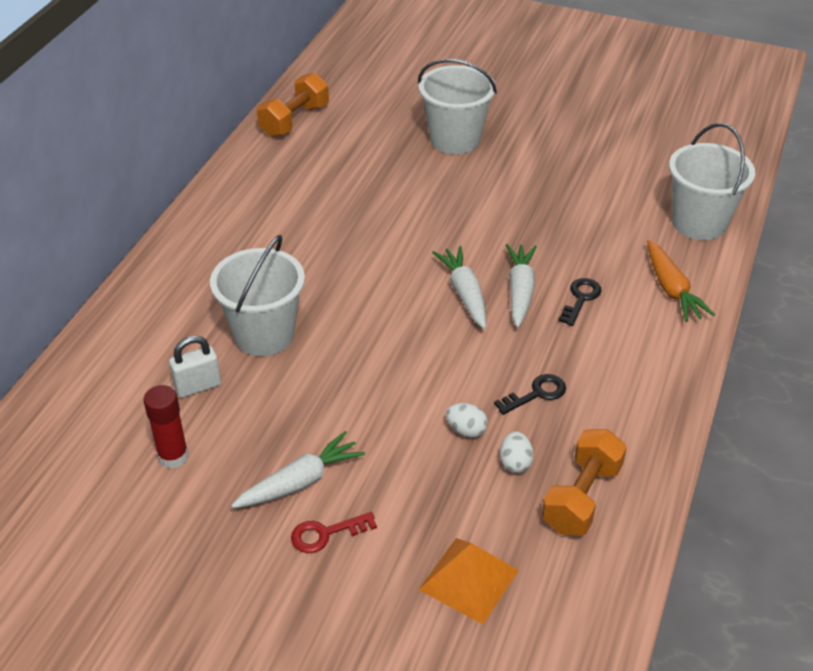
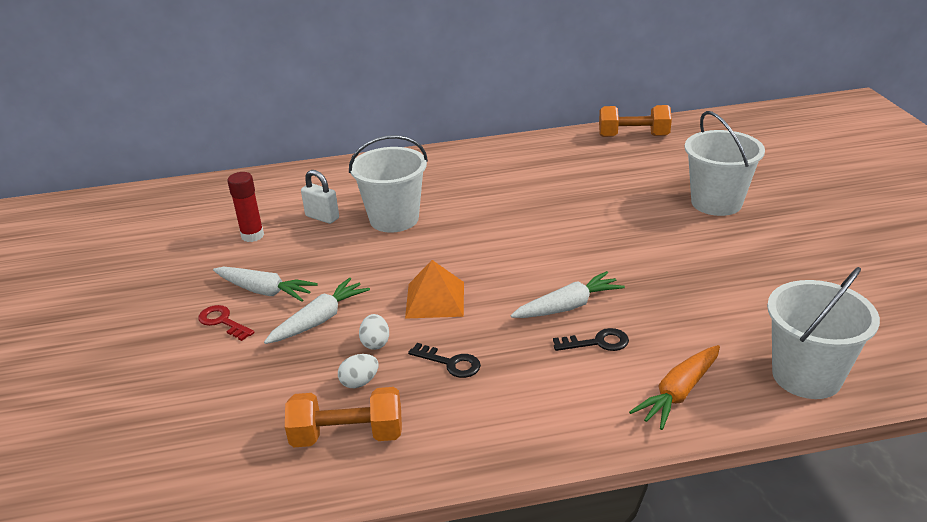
camera: 60 degrees right, 10 degrees down
(464, 293) = (532, 281): white carrot -> white carrot (319, 320)
(468, 580) = (216, 406): orange pyramid -> orange pyramid (435, 299)

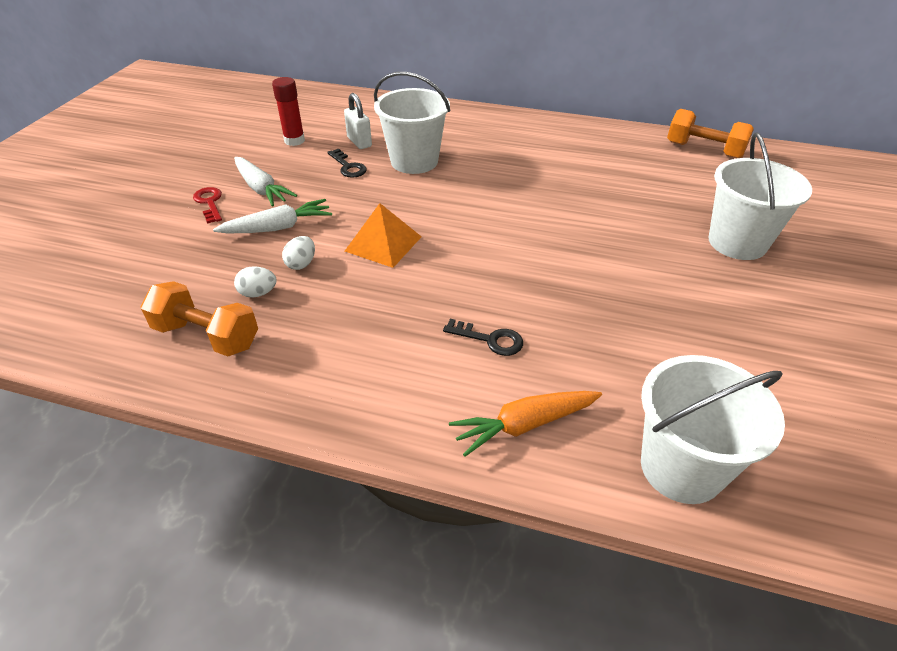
camera: 25 degrees right, 10 degrees up
(450, 363) = (344, 306): black key -> black key (348, 167)
(568, 306) = (493, 294): white carrot -> none

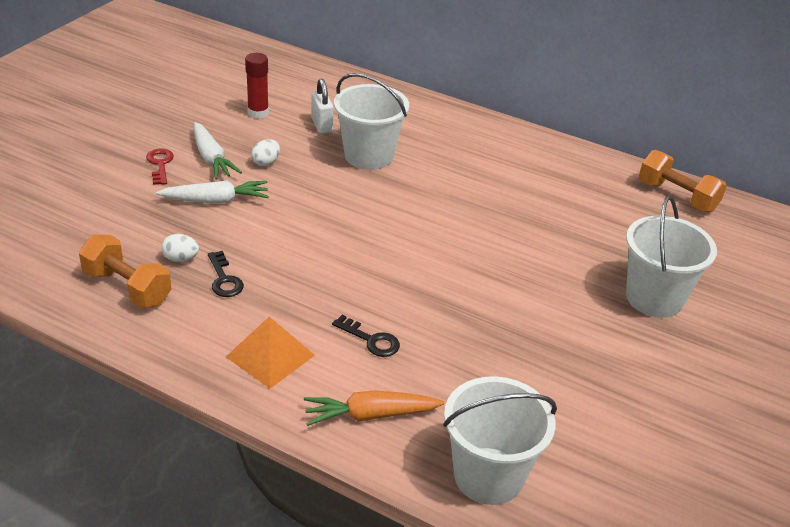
camera: 10 degrees right, 5 degrees down
(301, 264) = (227, 239): white egg -> white egg (266, 162)
(348, 167) = (301, 150): black key -> black key (224, 279)
(383, 243) = (308, 234): orange pyramid -> orange pyramid (270, 355)

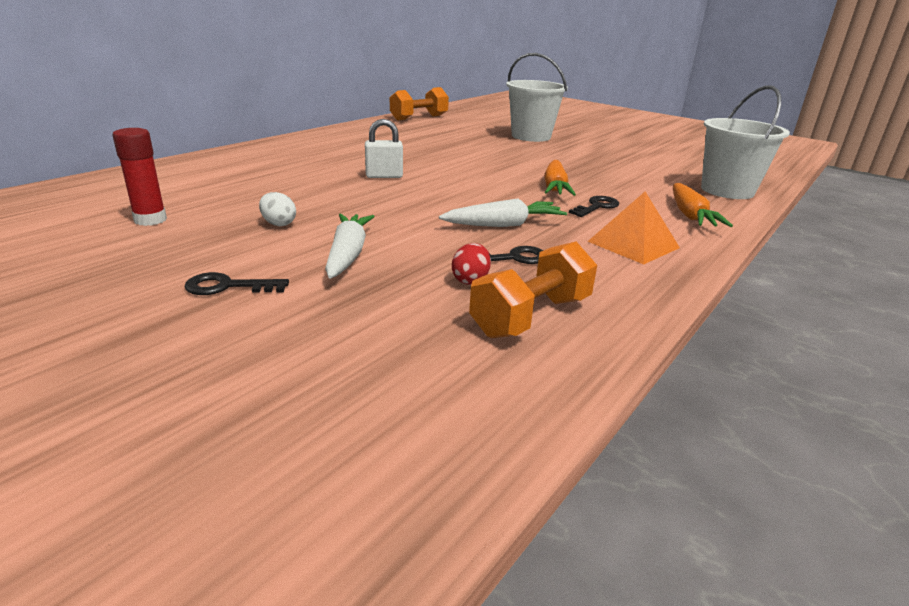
camera: 80 degrees left, 10 degrees down
(160, 164) = (228, 286): red key -> black key
(181, 259) = (470, 280): white egg -> red egg
(211, 158) = (242, 252): white carrot -> white carrot (504, 225)
(321, 125) = (219, 193): white padlock -> white padlock (384, 176)
(368, 156) = (302, 181): white bucket -> none
(425, 311) = (555, 187): none -> orange carrot

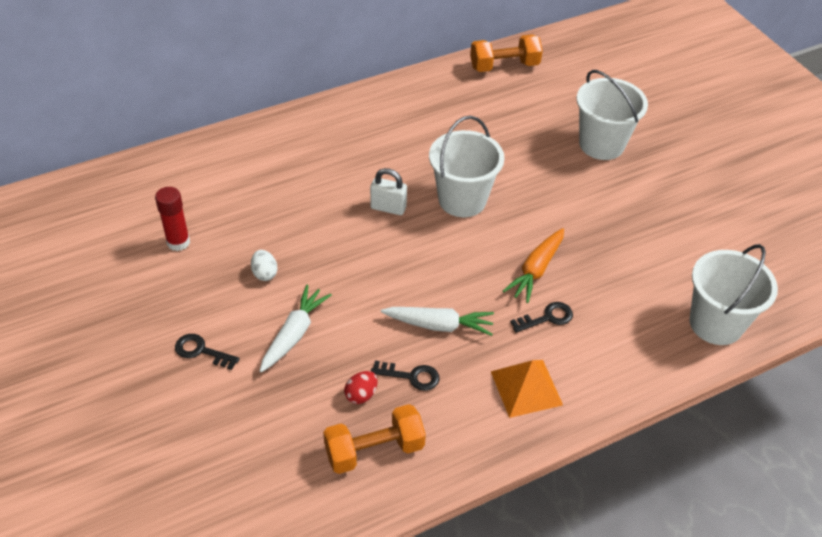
camera: 25 degrees right, 20 degrees up
(449, 166) = (462, 200): none -> white bucket
(690, 215) = (625, 358): orange carrot -> none

